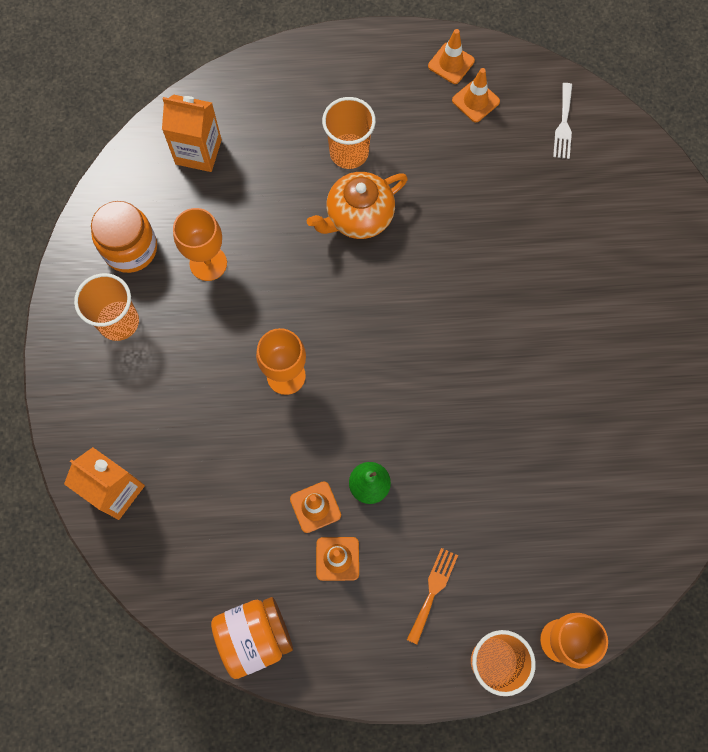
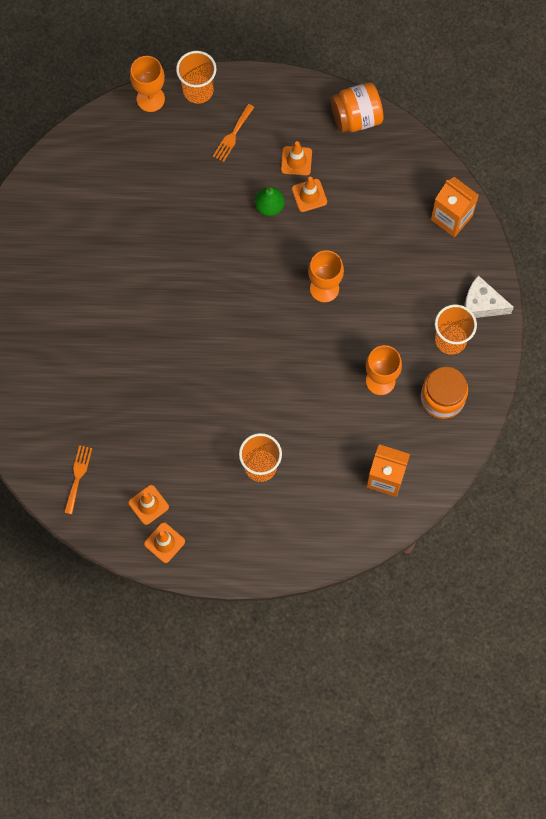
camera: 175 degrees left, 0 degrees up
(77, 372) = (481, 304): none -> white cheese
(358, 217) = (258, 409): orange teapot -> none
(563, 125) = (78, 476): white fork -> orange fork

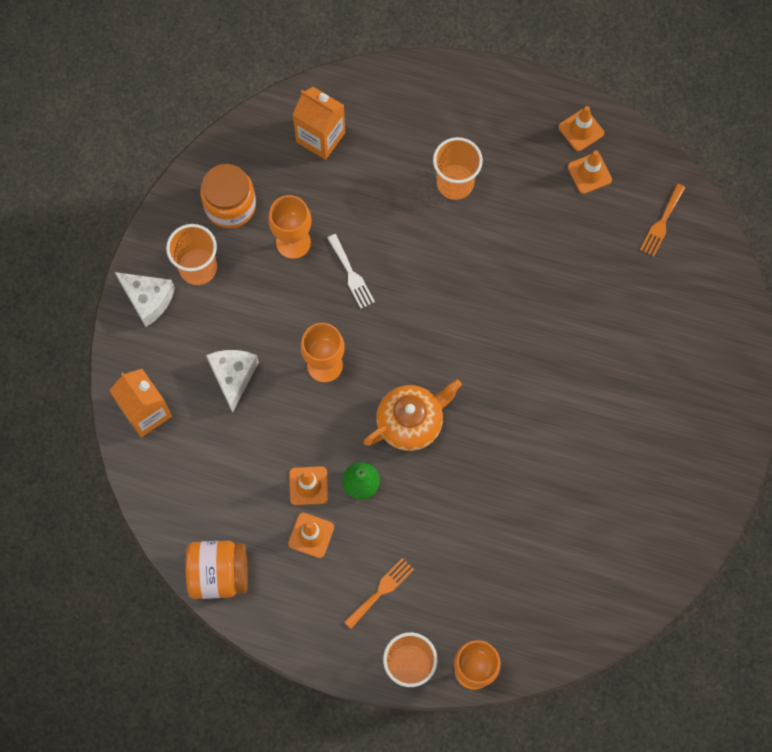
camera: 165 degrees left, 0 degrees up
(244, 262) = (411, 422): none -> orange teapot
(325, 366) = (351, 274): none -> white fork
(393, 261) = (233, 376): none -> white cheese

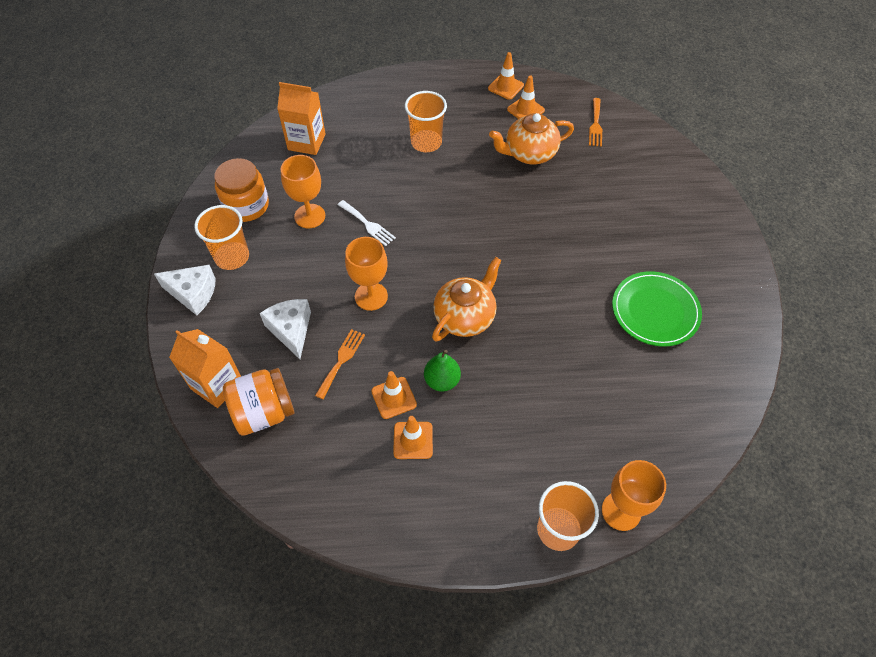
camera: 20 degrees left, 15 degrees down
(219, 573) = (335, 507): orange jar -> orange jar (264, 412)
(381, 591) = (500, 468): orange fork -> orange fork (341, 360)
(566, 239) = (529, 154): none -> orange teapot
(608, 483) = (655, 310): none -> green plate

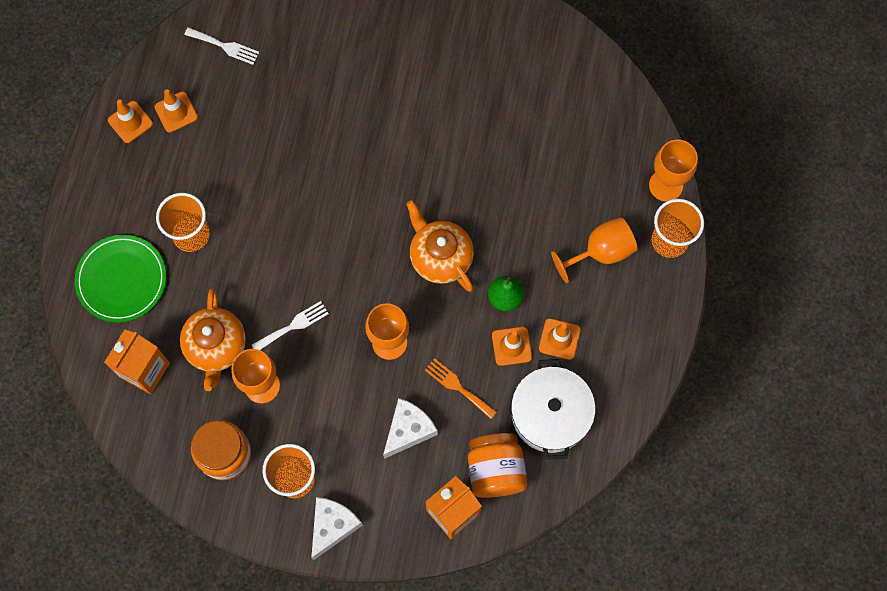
camera: 75 degrees left, 15 degrees up
(291, 330) = (408, 430): white cheese -> white cheese turned 135 degrees clockwise
(331, 450) = (550, 414): none -> white pot
(519, 459) = (600, 252): none -> orange goblet
(529, 154) = (245, 130): orange teapot -> orange teapot (216, 347)
(595, 125) = (225, 46): orange fork -> white fork
(655, 310) = (482, 82): green plate -> green plate (121, 279)

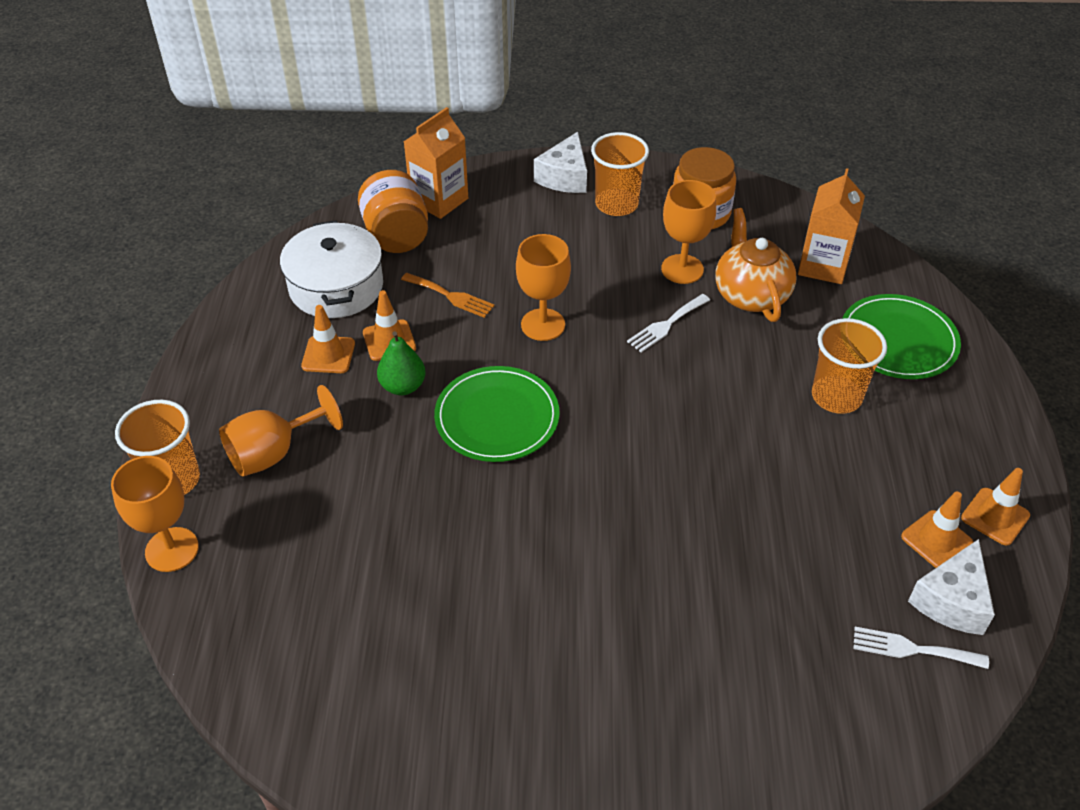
camera: 170 degrees right, 25 degrees down
(408, 430) = (501, 254): white cheese -> white cheese (952, 600)
(440, 257) = (497, 417): orange teapot -> green plate

